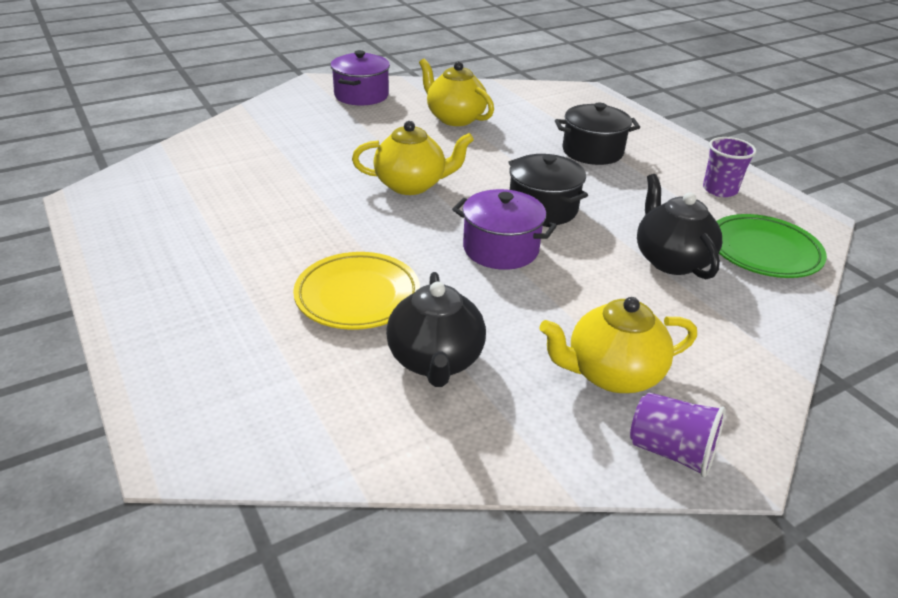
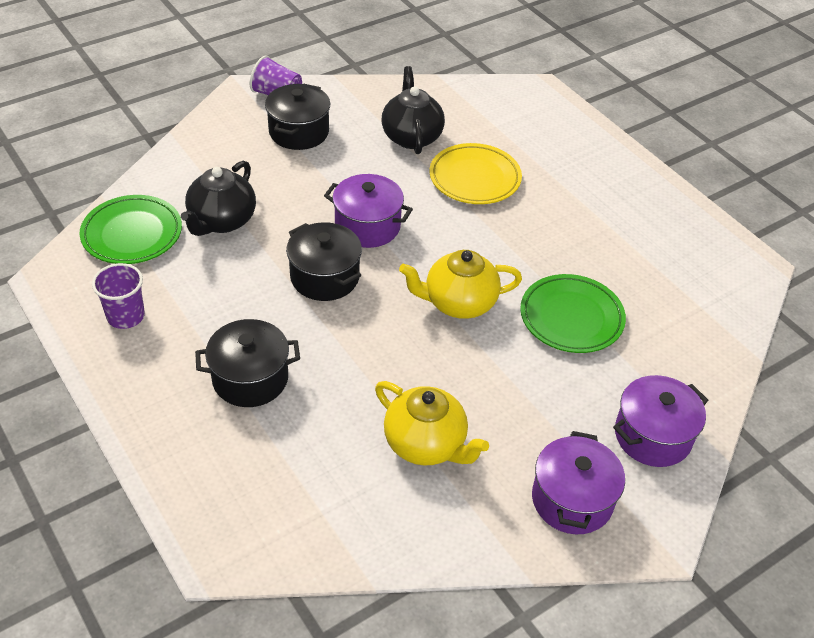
camera: 175 degrees right, 10 degrees up
(286, 114) = (652, 436): none -> purple pot
(309, 171) = (571, 318): none -> green plate
(612, 374) = (299, 132): yellow teapot -> black pot
(670, 260) = (222, 221): black teapot -> black teapot turned 45 degrees clockwise

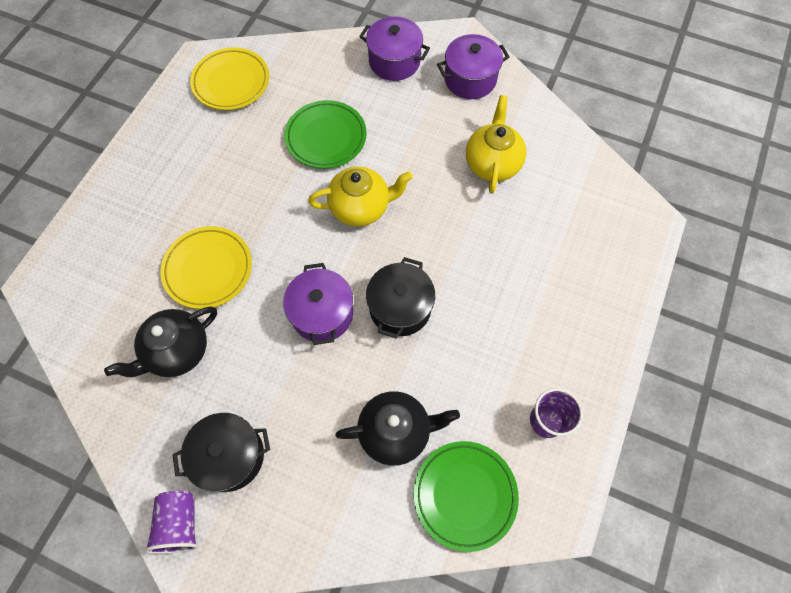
camera: 120 degrees left, 20 degrees up
(250, 378) = (527, 291): black pot -> none
(458, 303) = (361, 207): yellow teapot -> yellow teapot turned 60 degrees counterclockwise
(704, 277) = (231, 82): none -> yellow plate

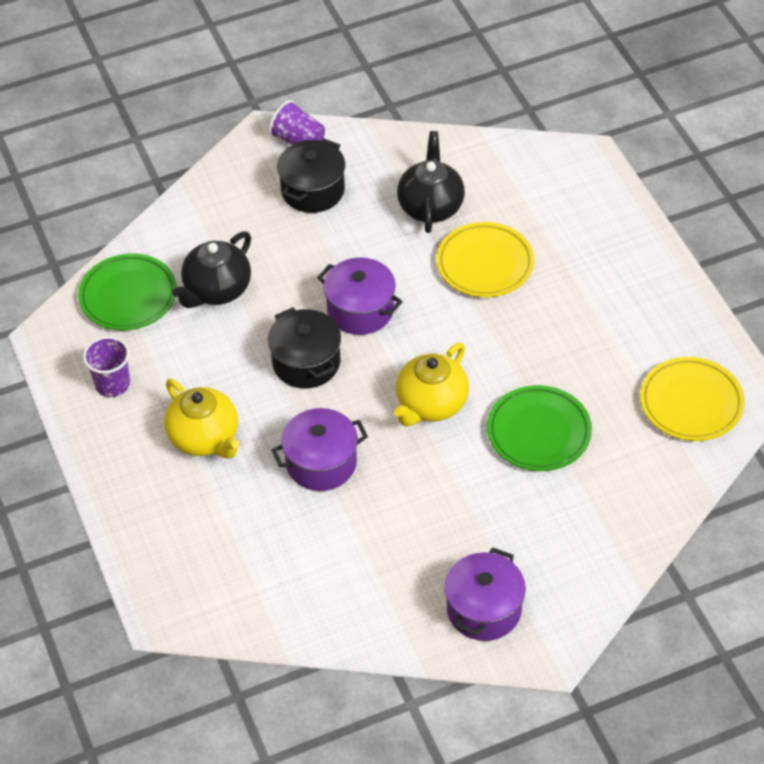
camera: 135 degrees right, 15 degrees down
(394, 61) = (579, 560): purple pot -> purple pot (321, 463)
(492, 163) = (365, 542): yellow teapot -> yellow teapot (205, 438)

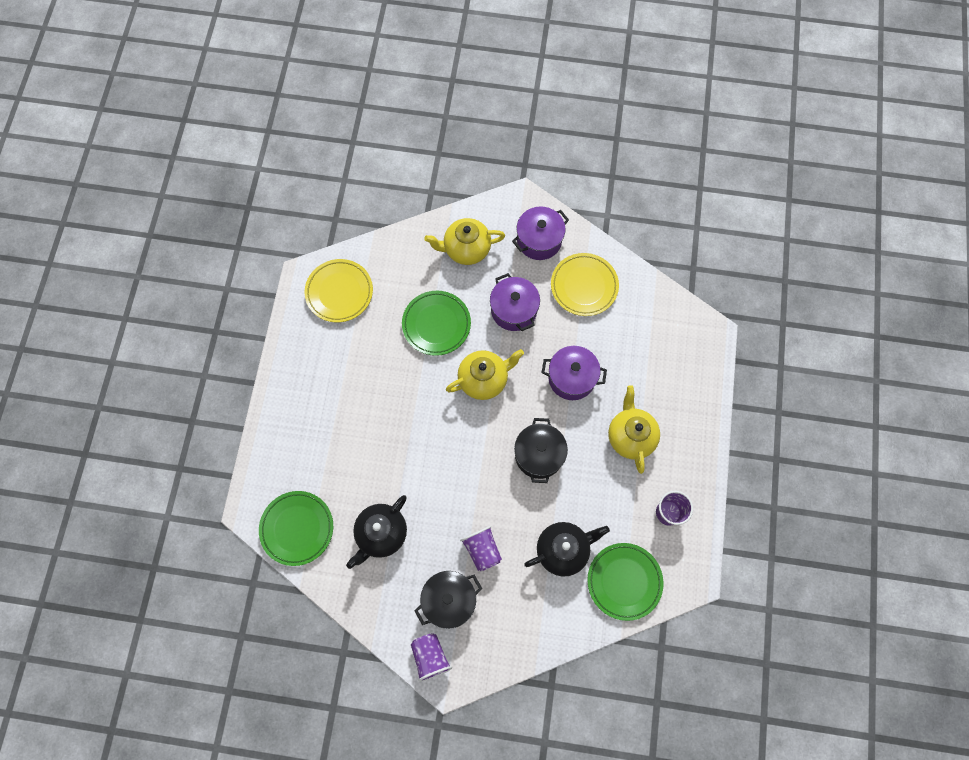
camera: 150 degrees left, 20 degrees up
(309, 246) = (482, 550): none -> purple cup
(360, 310) = (481, 475): purple pot -> purple pot (514, 310)
(485, 264) = (381, 463): yellow plate -> yellow plate (584, 286)
(524, 167) = (297, 528): none -> green plate
(575, 542) = (466, 249): none -> yellow teapot

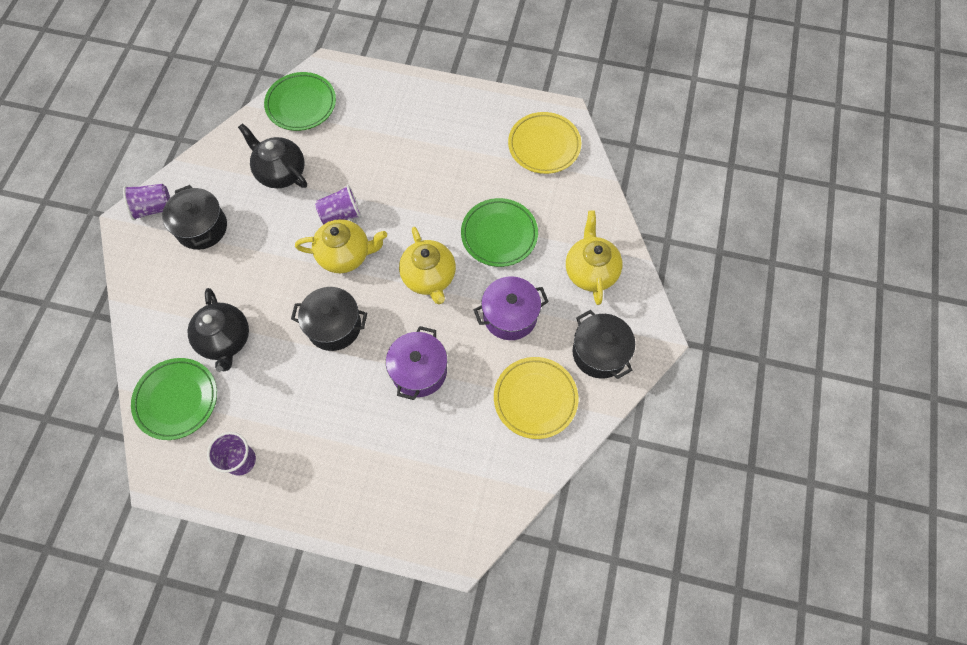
camera: 95 degrees right, 5 degrees down
(482, 550) = (244, 261): purple cup -> purple cup (341, 215)
(539, 240) = (599, 353): purple pot -> black pot
(630, 436) = (339, 429): yellow teapot -> yellow teapot (345, 255)

